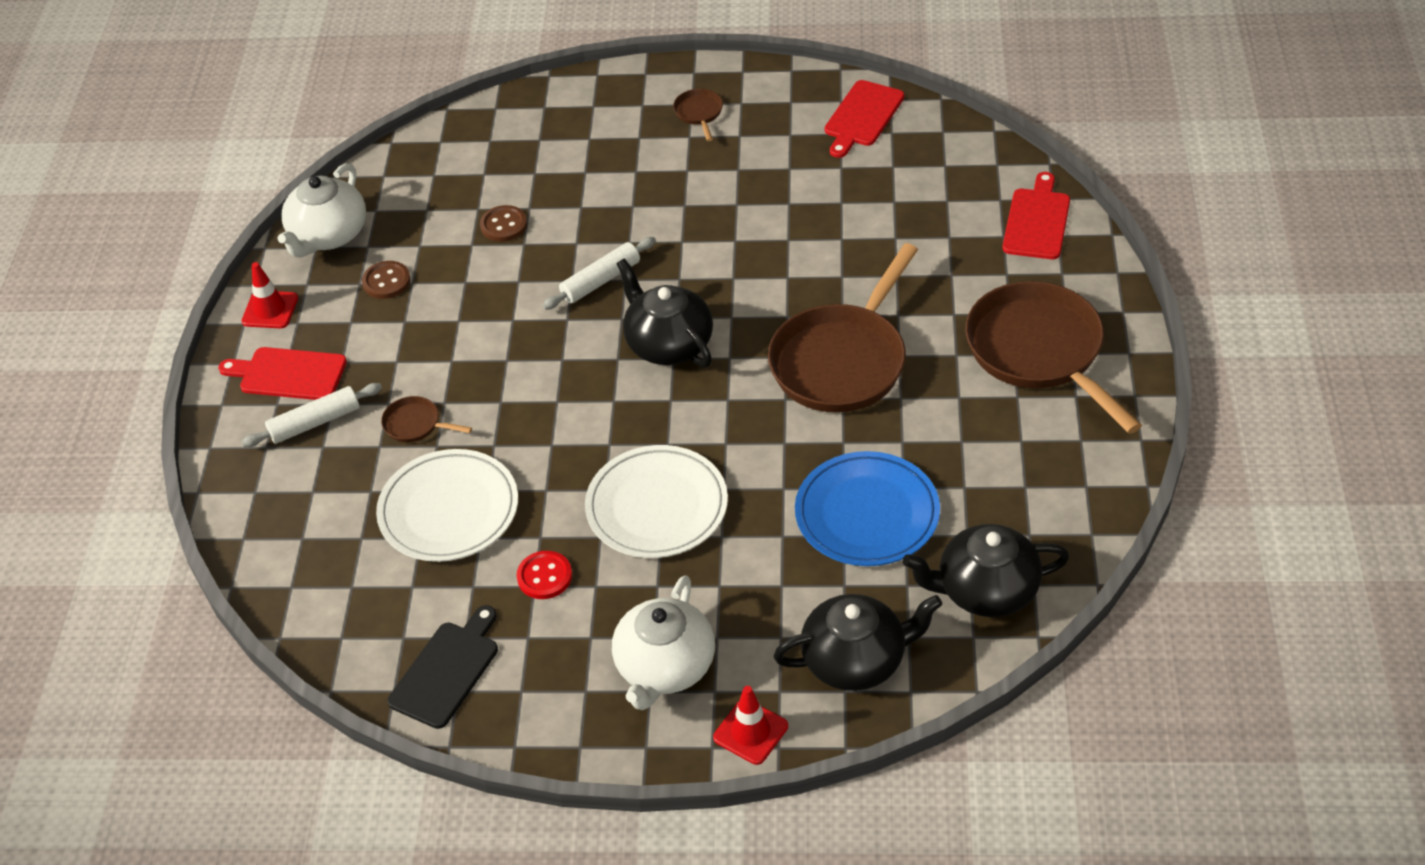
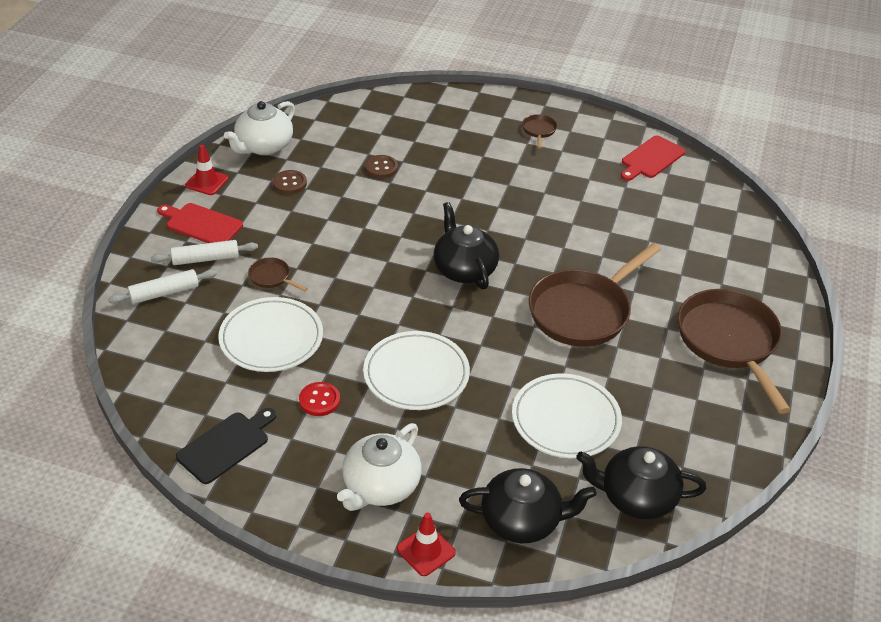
camera: 10 degrees right, 5 degrees down
(600, 281) = (433, 218): white rolling pin -> white rolling pin (164, 293)
(867, 514) = (565, 420): blue plate -> white plate
(1037, 221) = (755, 254): red cutting board -> none

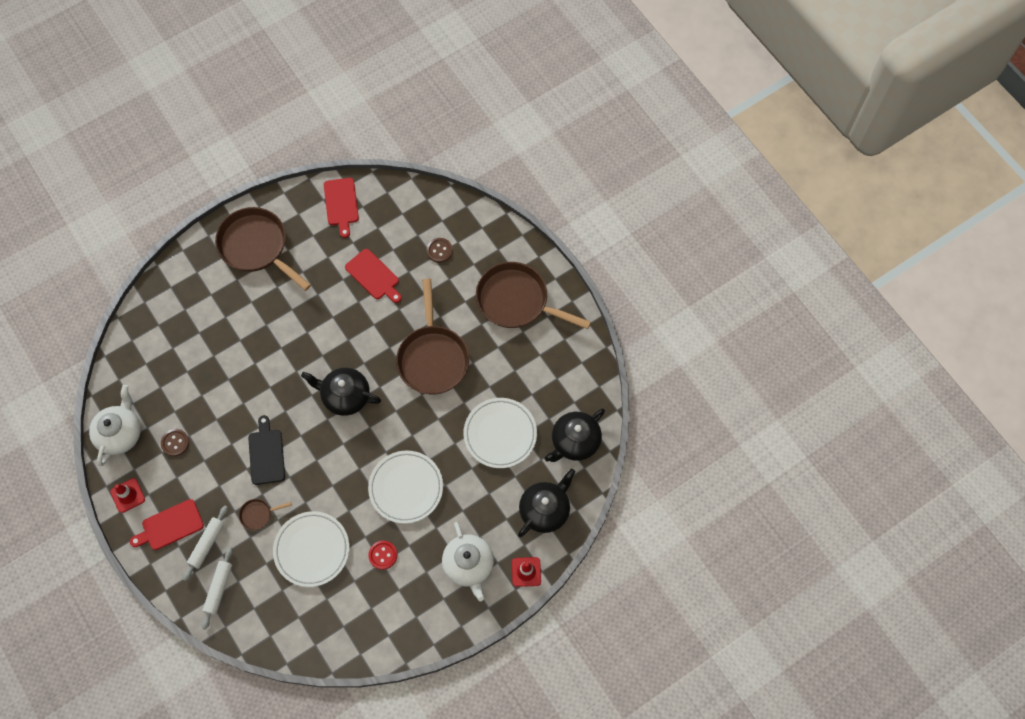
camera: 50 degrees left, 25 degrees up
(226, 445) = (376, 629): black cutting board -> black cutting board (266, 454)
(263, 146) = (120, 433): white teapot -> white teapot turned 150 degrees counterclockwise
(381, 168) = (209, 374): brown button -> brown button (439, 250)
(539, 131) = (256, 247): brown pan -> brown pan, size x2.40
(611, 219) = (373, 276): none -> red cutting board

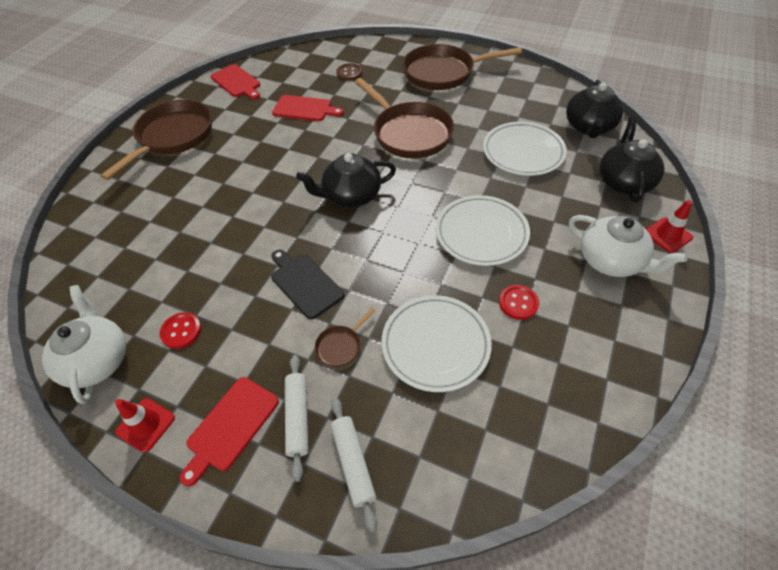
camera: 30 degrees left, 15 degrees down
(175, 443) = (181, 331): brown button -> red button
(256, 247) = (173, 137): brown pan -> brown pan turned 105 degrees clockwise

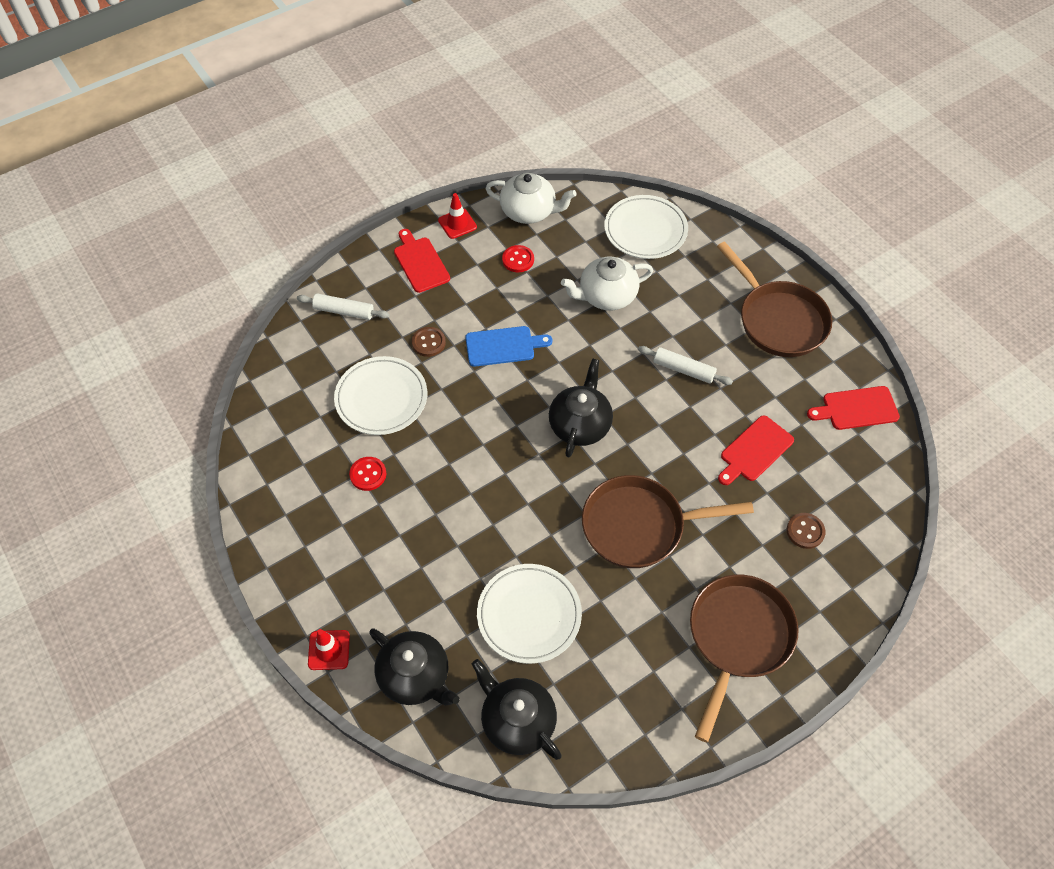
camera: 120 degrees right, 5 degrees up
(298, 417) = (396, 297): white rolling pin -> white rolling pin (683, 370)
(305, 283) = (503, 346): black cutting board -> blue cutting board
(341, 346) = (428, 342): brown pan -> brown button
(481, 233) = (455, 498): white plate -> white plate (645, 230)
(611, 261) = (345, 576): white teapot -> white teapot (606, 296)

